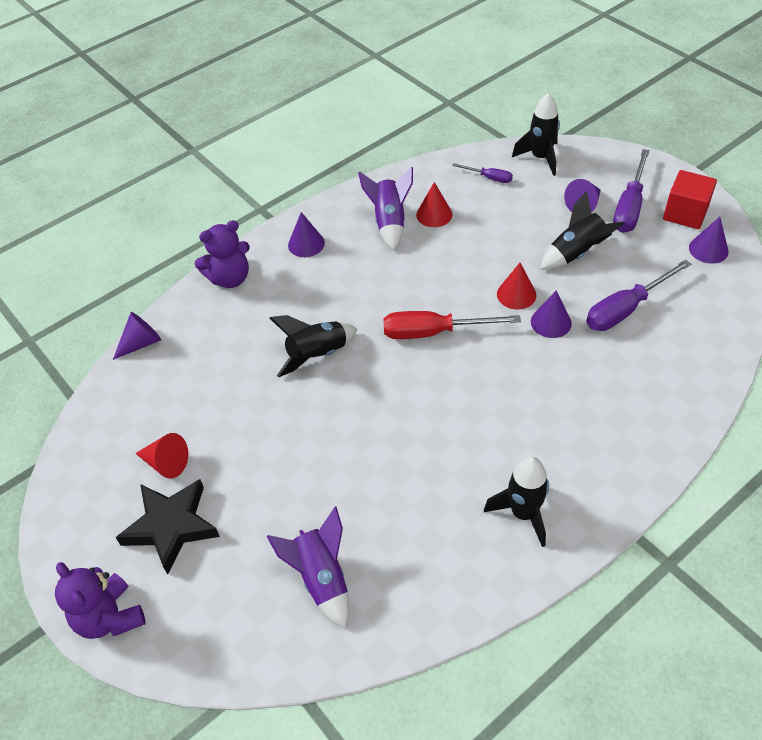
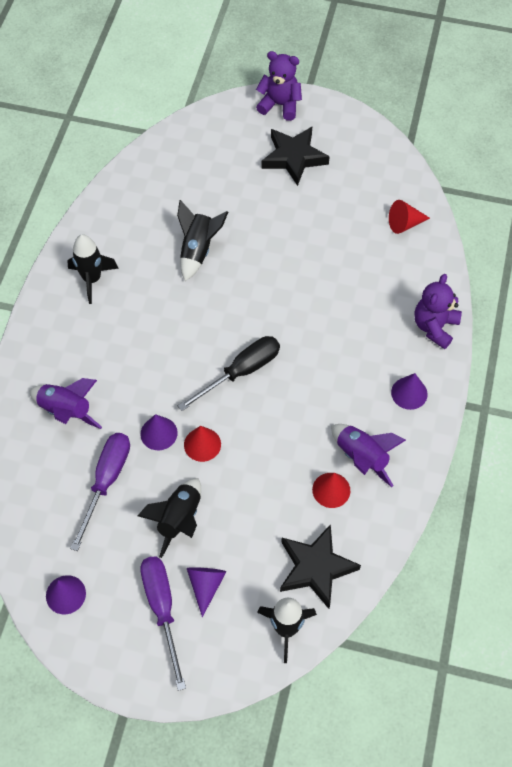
camera: 140 degrees right, 10 degrees up
(141, 343) = (439, 243): purple cone -> none
(166, 463) = (334, 185): red cone -> red cone (404, 224)
(317, 355) = (309, 305): black rocket -> black rocket (198, 250)
(322, 578) = (184, 181): purple rocket -> purple rocket (66, 411)
(433, 332) = (241, 372): red screwdriver -> black screwdriver
(489, 178) = (316, 568): purple screwdriver -> black star
(685, 213) = (106, 632): red cube -> none

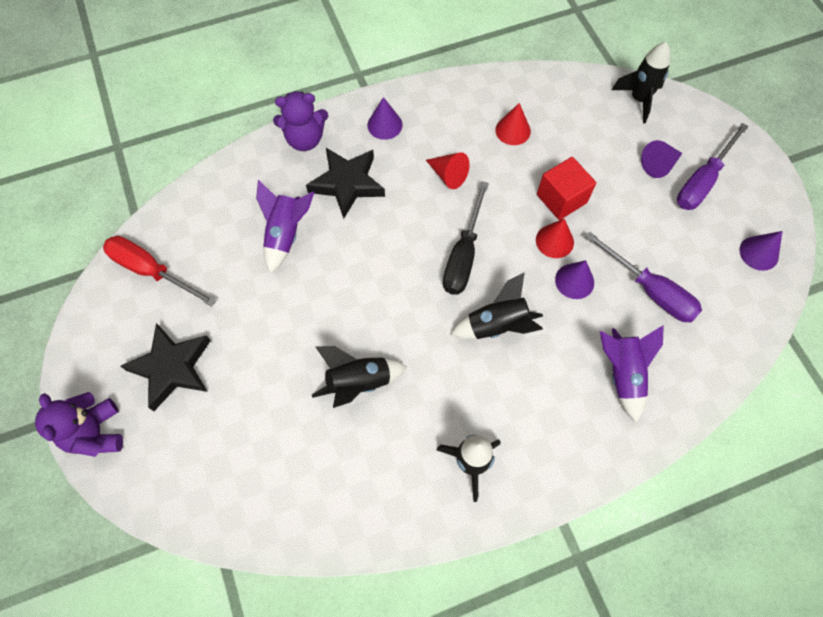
camera: 125 degrees left, 5 degrees up
(106, 481) = (650, 291): purple screwdriver -> purple screwdriver turned 120 degrees counterclockwise
(179, 519) = (629, 215): black rocket -> black rocket (497, 325)
(235, 478) = (561, 199): none -> red cube
(241, 372) = (463, 255): black screwdriver -> black screwdriver turned 90 degrees counterclockwise
(316, 568) = (580, 106): black star -> black star (347, 184)
(361, 457) = (468, 126): purple rocket -> purple rocket (286, 235)
(380, 177) = (151, 271): none -> red screwdriver
(404, 224) = (201, 219): red cone -> red cone (448, 175)

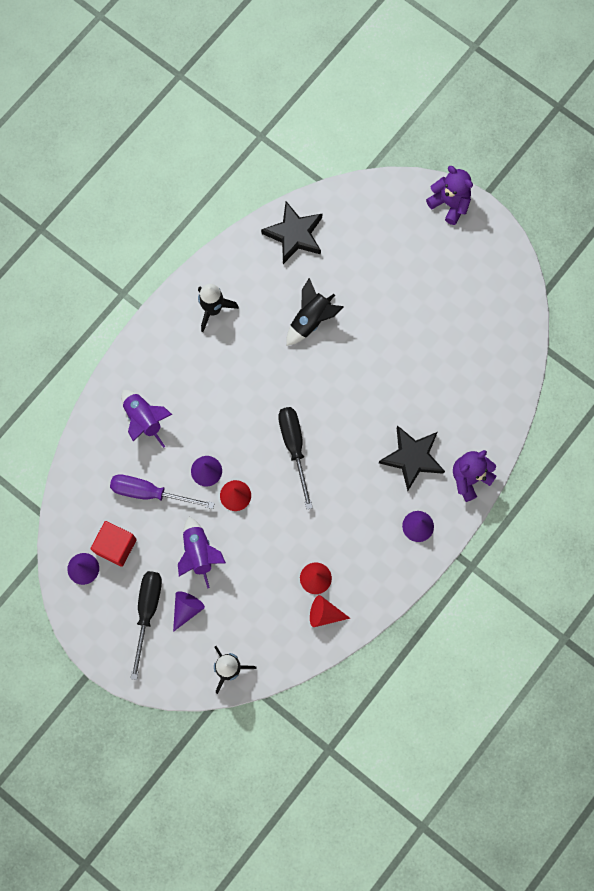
camera: 150 degrees right, 10 degrees up
(151, 271) = (500, 316): red screwdriver -> none
(172, 368) = (435, 264): black star -> black star (294, 235)
(286, 235) = (428, 393): purple rocket -> purple rocket (199, 553)
(448, 175) = (342, 508): red cone -> red cone (324, 614)
(497, 325) = (243, 408): black rocket -> none
(561, 199) = (247, 535): red cube -> red cube (115, 546)
(702, 181) = (147, 612): purple screwdriver -> black screwdriver

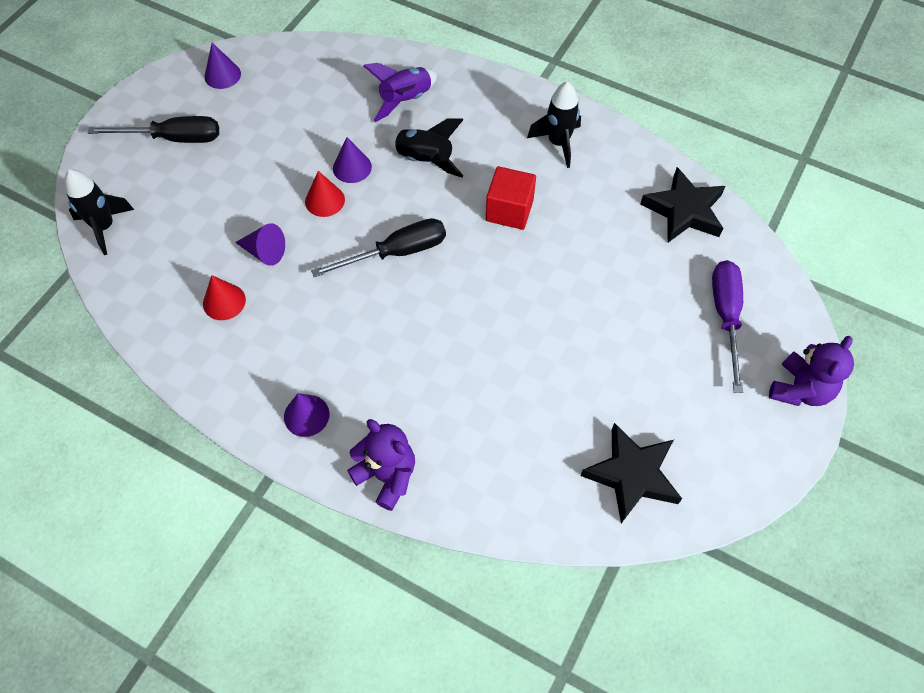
camera: 80 degrees right, 15 degrees down
(115, 546) = (251, 98): red cube -> red cube (509, 210)
(150, 493) = (317, 119): purple screwdriver -> purple screwdriver (725, 316)
(186, 609) = (178, 174): purple cone -> purple cone (265, 252)
(199, 553) = (248, 175): purple rocket -> none
(311, 320) = (573, 245): black rocket -> black rocket (425, 160)
(324, 614) = (176, 319): red cone -> none
(412, 458) = (405, 394): black star -> black star (632, 475)

